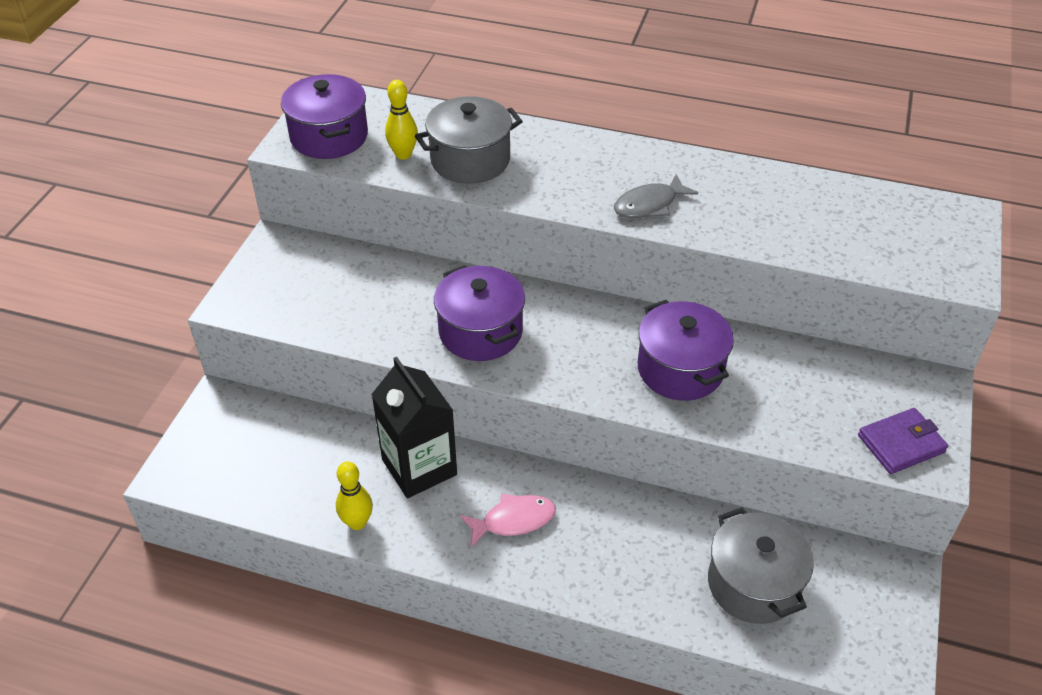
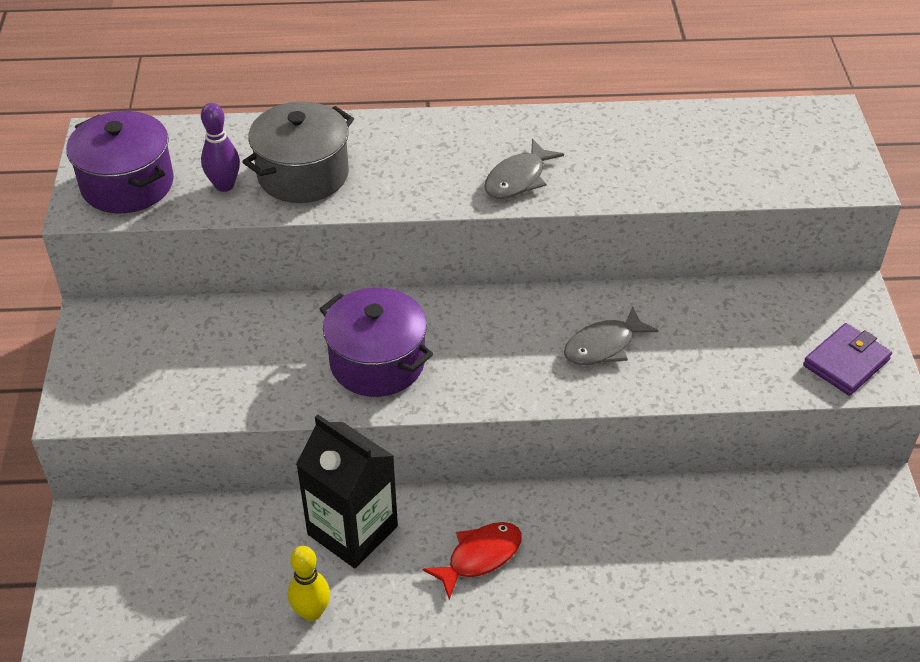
camera: 20 degrees left, 0 degrees up
(403, 154) = (224, 185): yellow bowling pin -> purple bowling pin
(513, 520) = (480, 557): pink fish -> red fish
(680, 369) = (603, 346): purple pot -> grey fish
(753, 584) = (747, 547): grey pot -> none

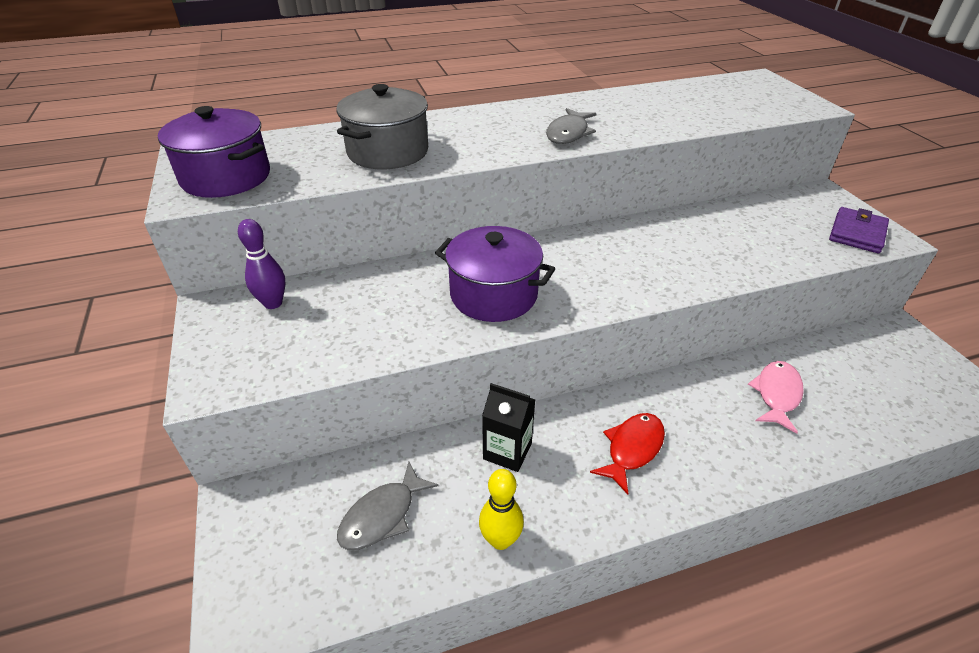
camera: 15 degrees left, 5 degrees down
(224, 185) = (319, 167): purple bowling pin -> purple bowling pin (273, 303)
(352, 530) = (507, 451): black carton -> black carton, size x0.61
(603, 346) = (673, 252): grey fish -> grey fish (382, 515)
(672, 534) = (776, 394): none -> pink fish

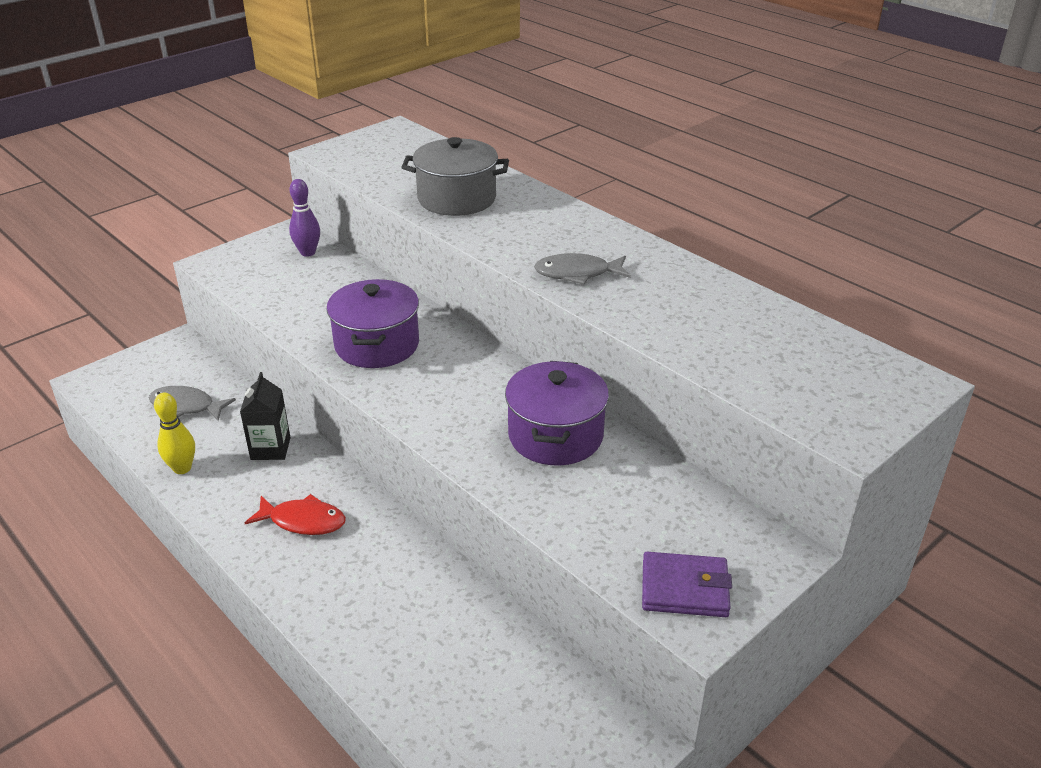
camera: 65 degrees right, 5 degrees down
(226, 177) = (364, 154): purple pot -> purple pot (555, 436)
(776, 394) = (430, 618): pink fish -> none

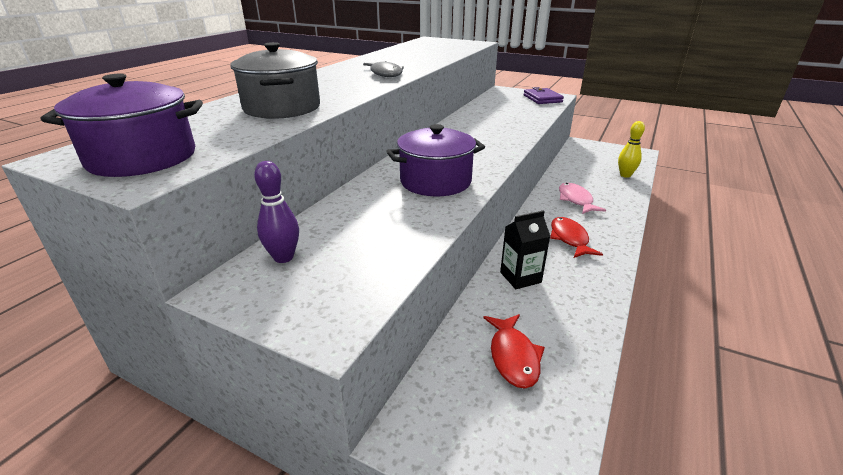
camera: 110 degrees left, 5 degrees down
(182, 468) = (587, 317): yellow bowling pin -> yellow bowling pin (625, 175)
(186, 406) = (513, 357): grey fish -> red fish
(390, 582) = (576, 200): none -> pink fish
(555, 436) = (478, 124): purple pot -> purple pot (142, 158)

